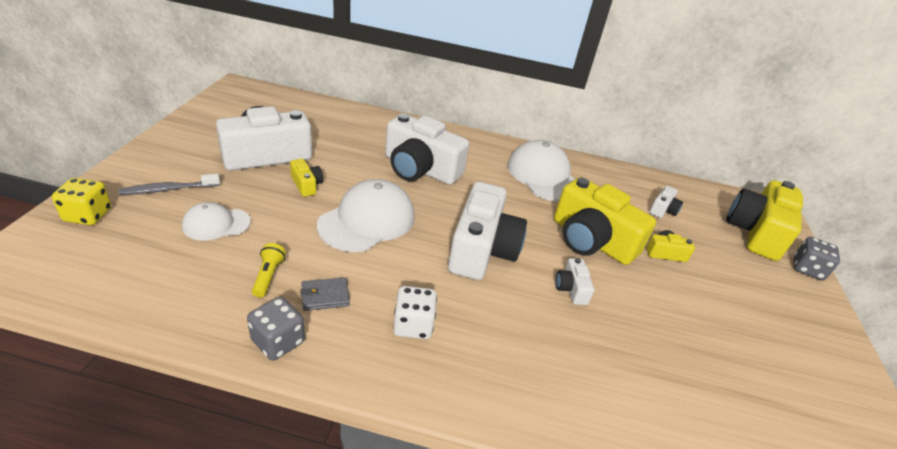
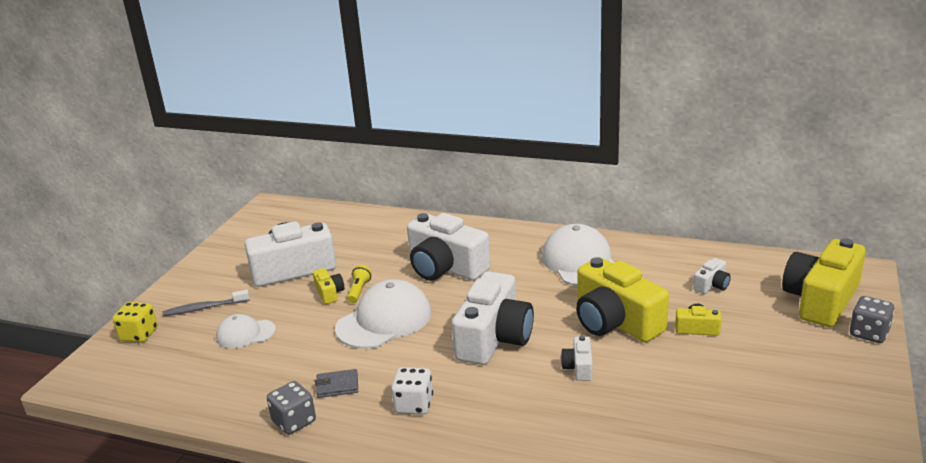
camera: 15 degrees right, 10 degrees down
(268, 276) = (289, 373): yellow flashlight -> yellow flashlight (359, 291)

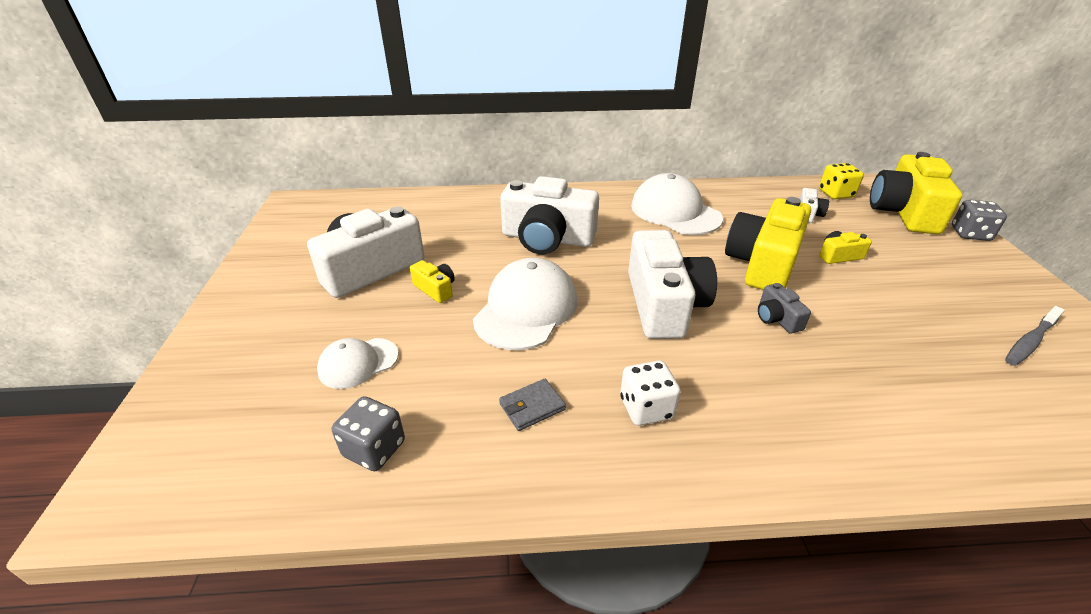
camera: 25 degrees left, 10 degrees up
(139, 335) = (192, 399): yellow dice -> yellow dice (835, 194)
(204, 308) = (277, 340): grey toothbrush -> grey toothbrush (1030, 341)
(294, 421) = (511, 476): grey dice -> grey dice (374, 449)
(359, 291) = (470, 280): yellow flashlight -> none
(578, 367) = (777, 318): white camera -> grey camera
(615, 322) = (763, 263): yellow camera -> yellow camera turned 90 degrees clockwise

